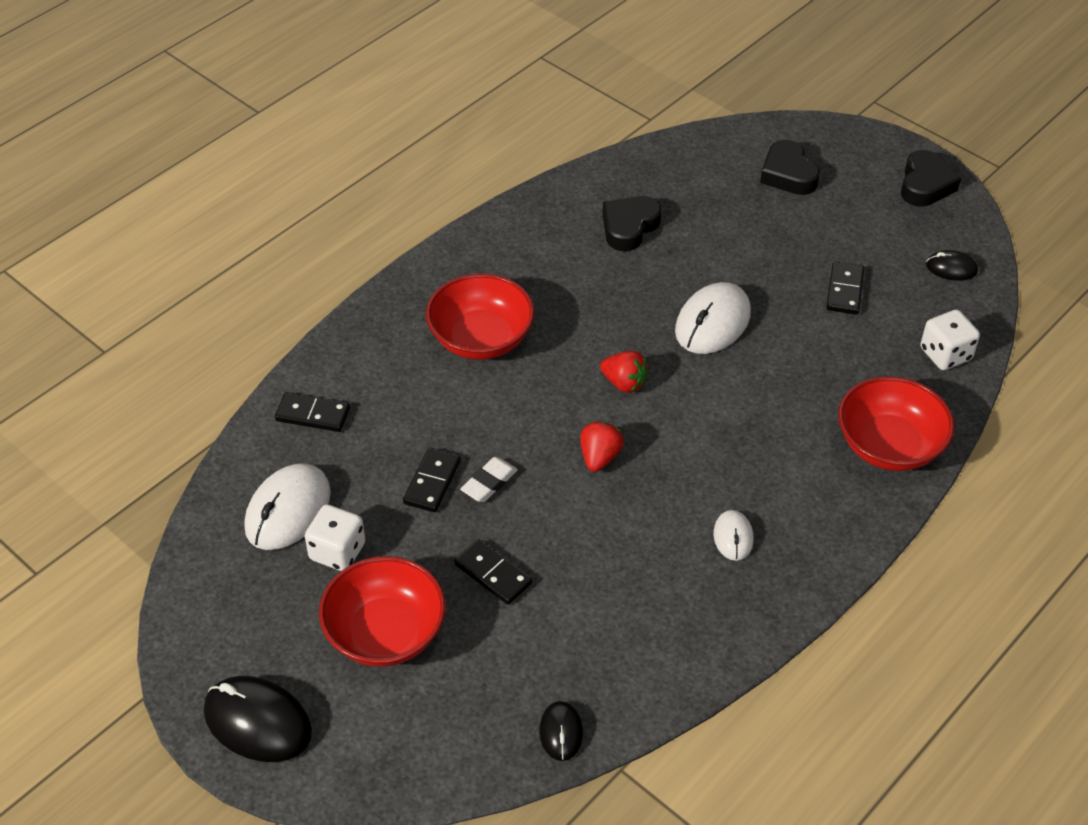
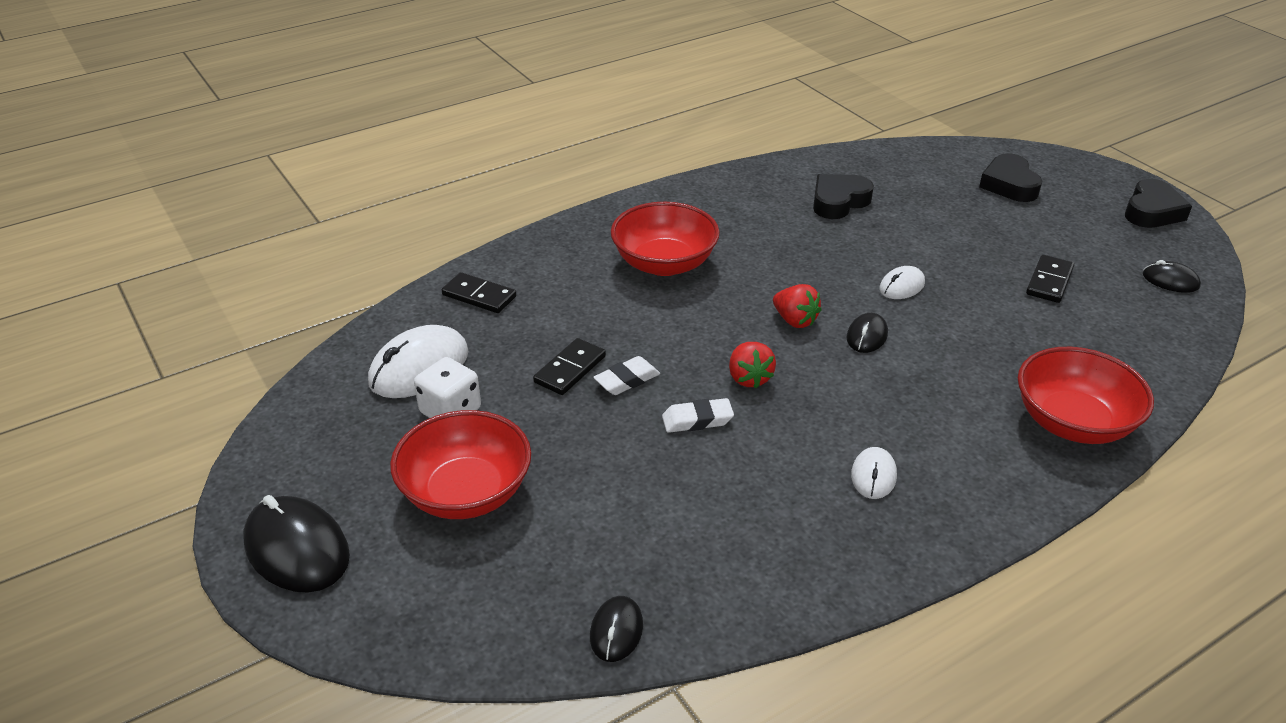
camera: 15 degrees right, 10 degrees down
(493, 574) = (600, 461): black domino -> none
(566, 513) = (697, 420): none -> white eraser
(599, 457) = (749, 378): red strawberry -> red strawberry turned 135 degrees clockwise
(693, 387) = (866, 336): none -> black mouse
(712, 322) = (901, 286): white mouse -> white mouse, size x0.54
(945, 354) = (1152, 352): white dice -> none

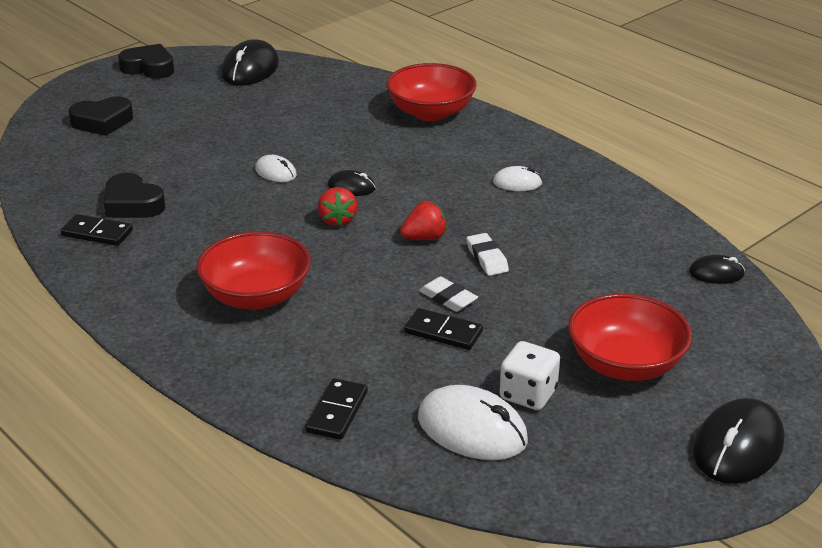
camera: 100 degrees left, 5 degrees down
(795, 320) = (337, 220): red strawberry -> red strawberry turned 135 degrees clockwise
(1049, 281) = (258, 112): black domino -> black domino (97, 233)
(1170, 280) = (250, 69): black mouse -> black mouse, size x1.85

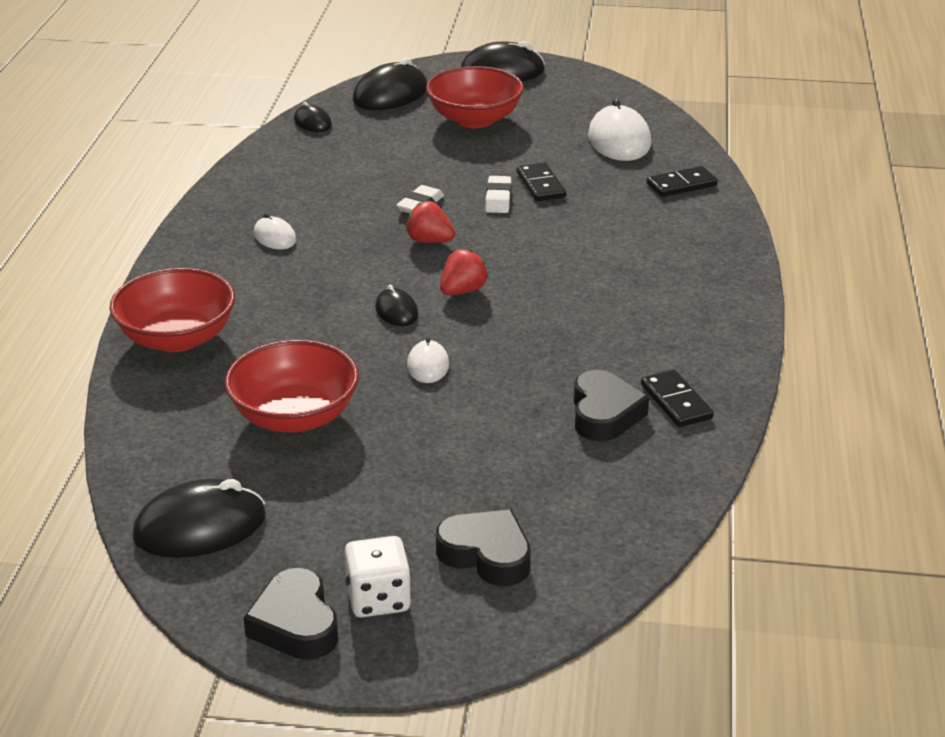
camera: 130 degrees left, 0 degrees up
(256, 296) = (623, 272): red bowl -> red bowl (295, 416)
(528, 394) = (557, 136): white dice -> white dice (378, 599)
(742, 342) = (390, 94): none -> black mouse

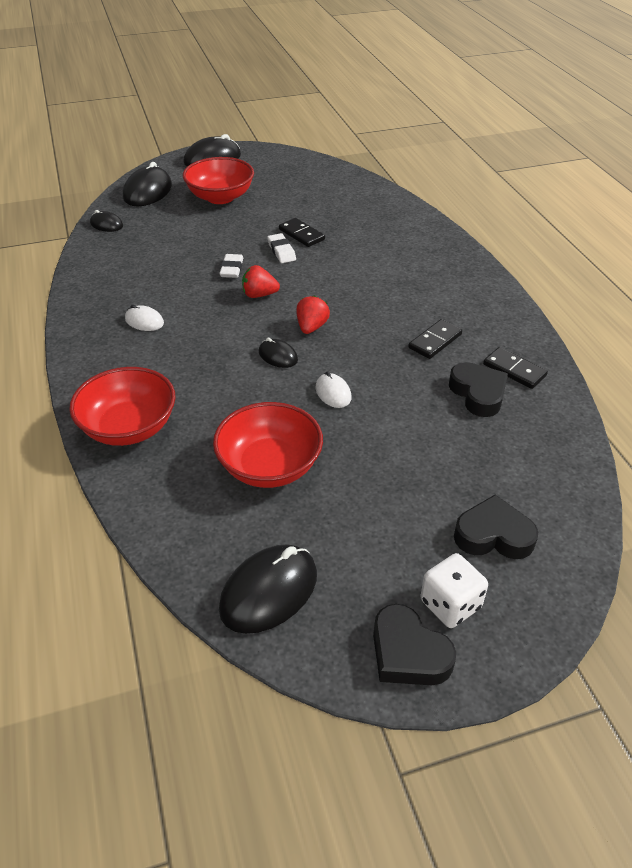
camera: 25 degrees left, 10 degrees up
(619, 140) = (326, 191): white mouse -> none
(681, 185) = (390, 213): black domino -> black domino (435, 341)

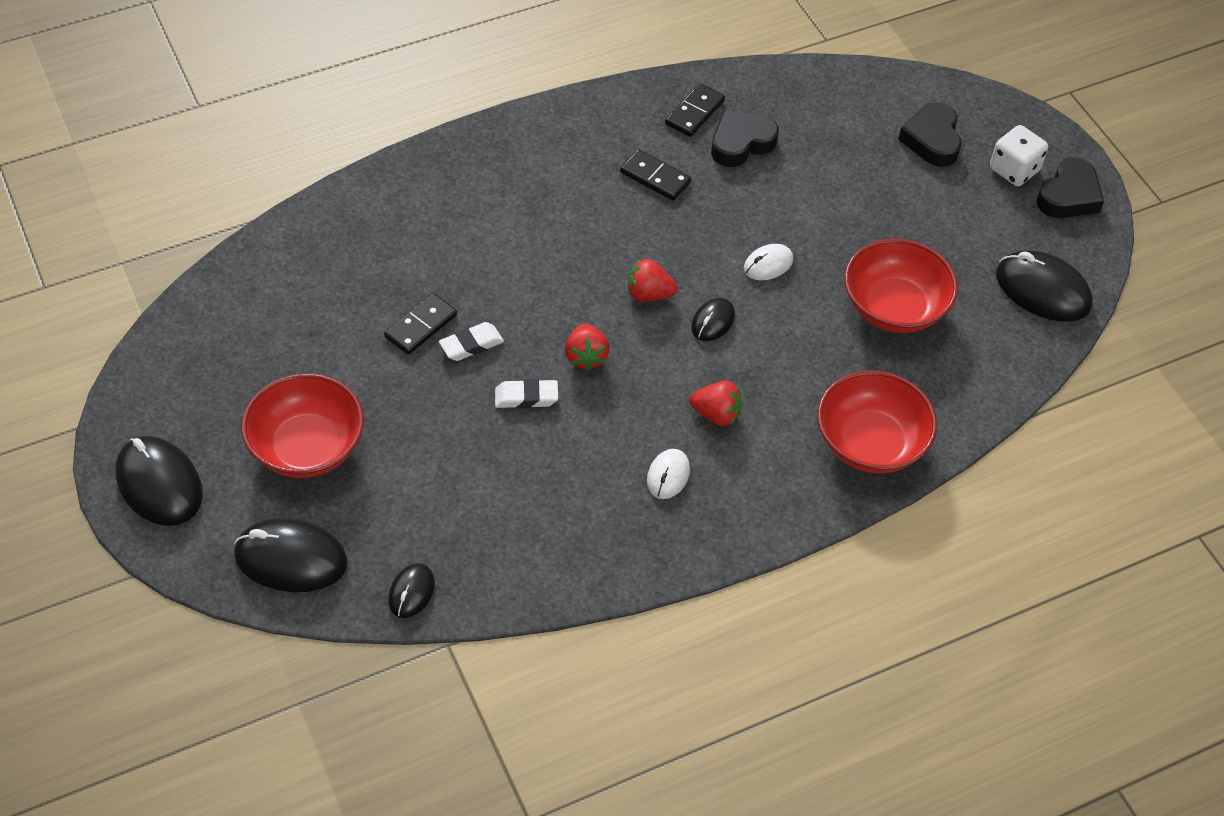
camera: 100 degrees left, 10 degrees up
(189, 348) = (716, 414): none -> red strawberry

